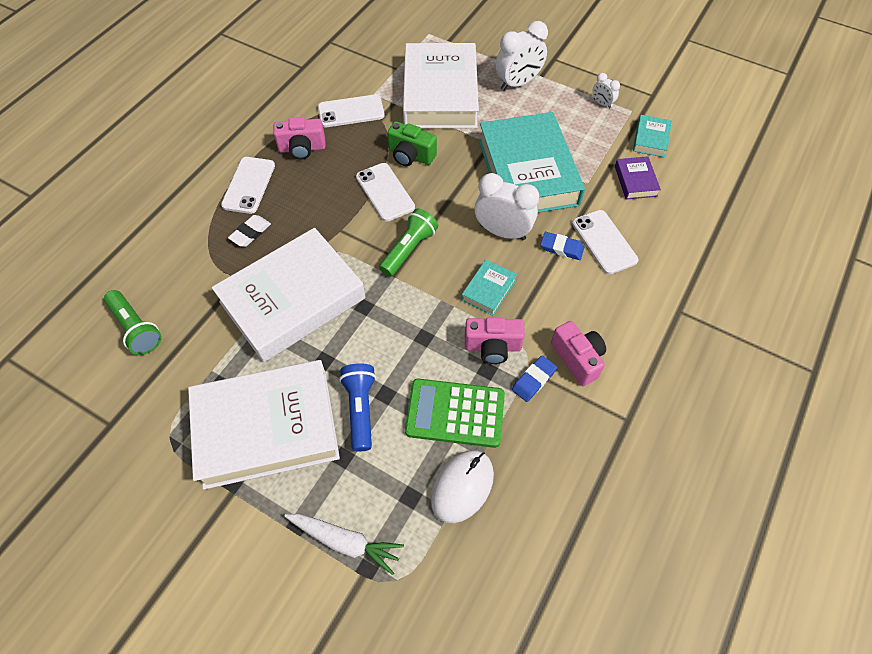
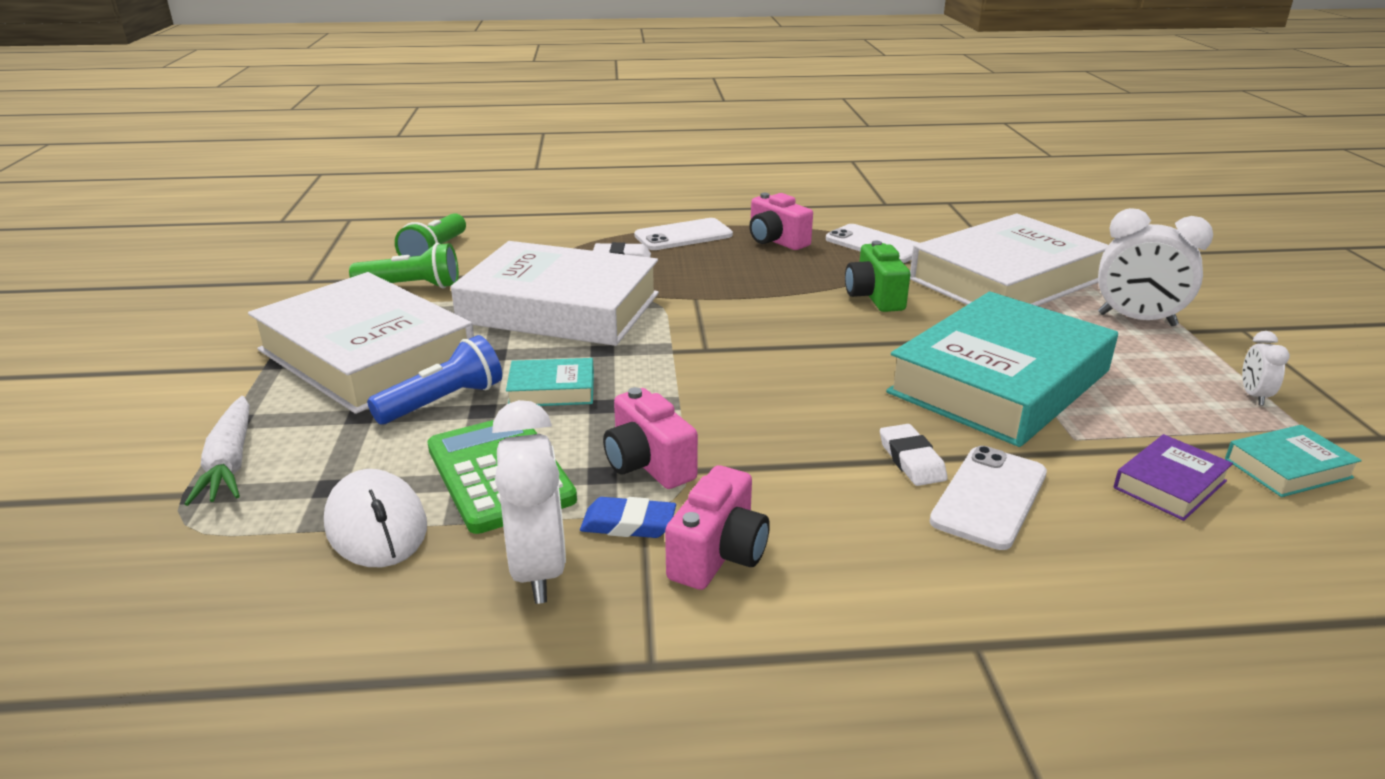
camera: 55 degrees right, 30 degrees down
(385, 192) = (792, 302): white phone -> none
(409, 249) = (728, 346): green flashlight -> green flashlight (412, 286)
(462, 486) = (376, 525): white mouse -> white mouse turned 60 degrees clockwise
(488, 290) = (743, 425): turquoise book -> turquoise book (552, 390)
(502, 232) = (860, 400): white clock -> white clock (537, 569)
(561, 248) = (911, 460): blue eraser -> white eraser

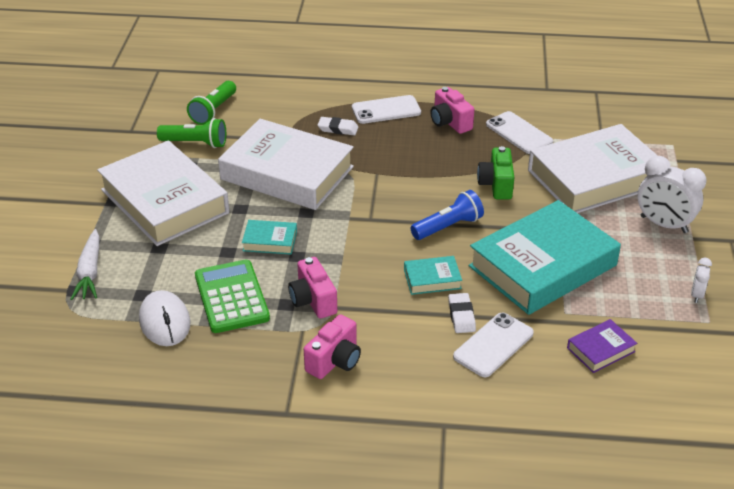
camera: 10 degrees right, 10 degrees up
(443, 402) = (206, 243): blue flashlight -> blue flashlight (448, 227)
(537, 569) = (242, 357): white clock -> none
(628, 524) = (293, 337): blue eraser -> none
(1288, 468) = (678, 348): turquoise book -> turquoise book (432, 279)

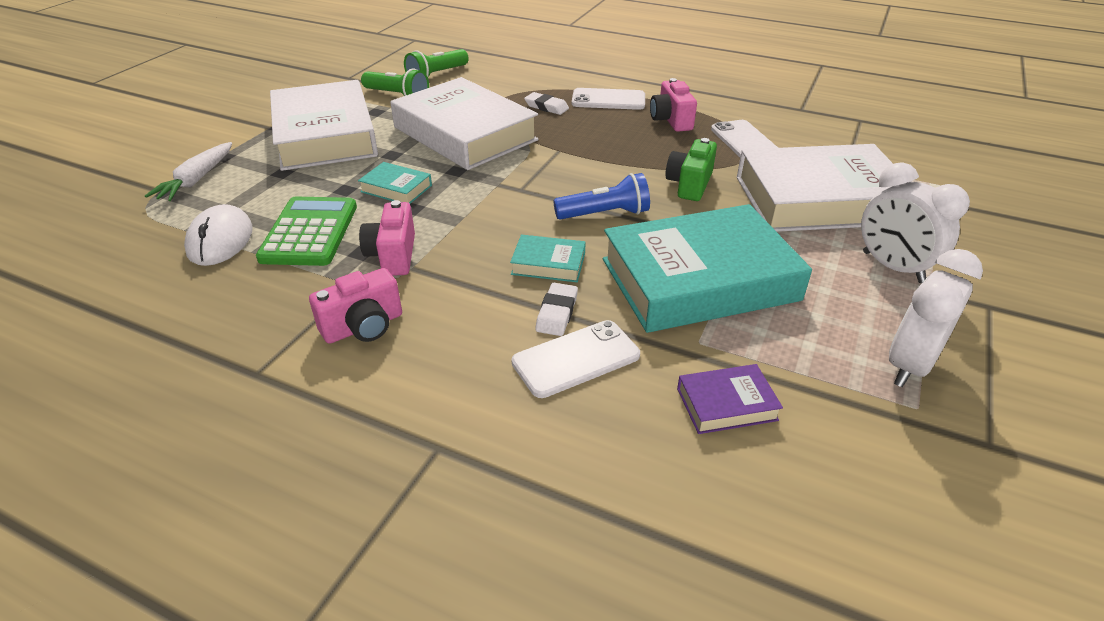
camera: 20 degrees right, 0 degrees up
(697, 295) = (910, 365): white clock -> white clock, size x2.01

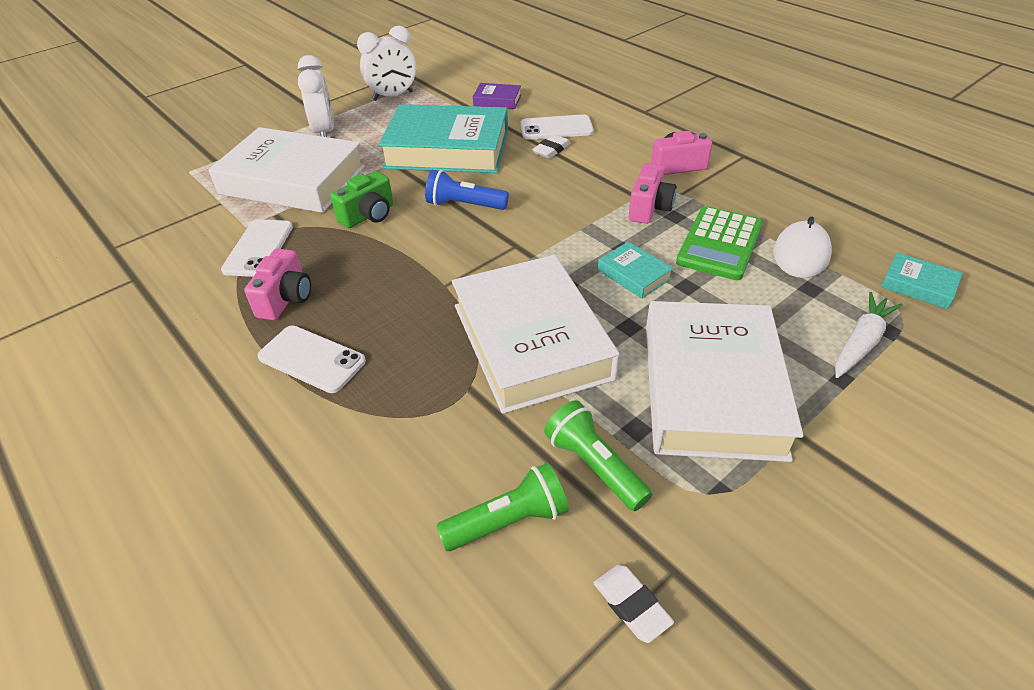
camera: 155 degrees left, 5 degrees up
(546, 107) = (399, 367): white eraser -> white eraser (631, 605)
(548, 264) = (536, 178): turquoise book -> turquoise book (918, 285)

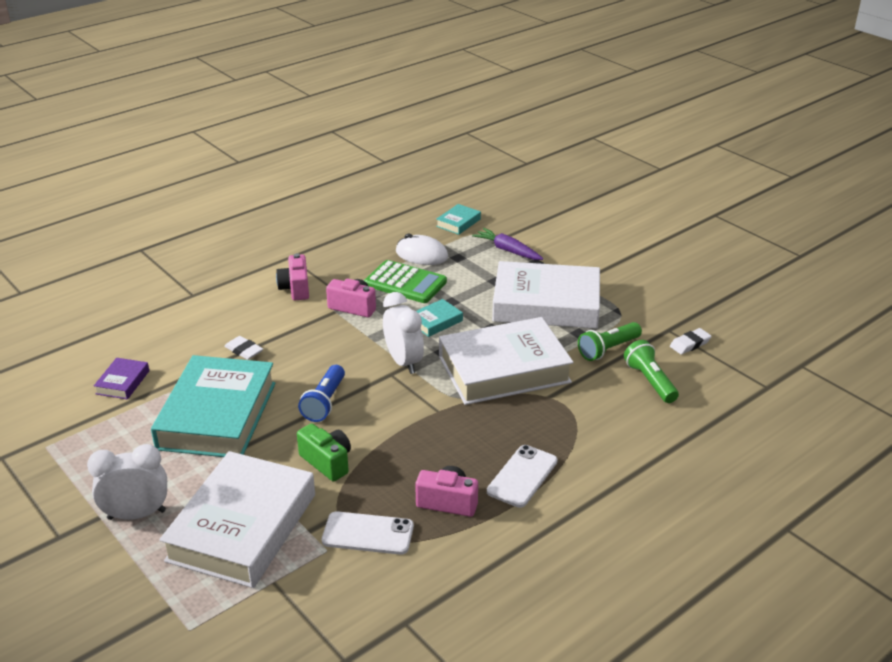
camera: 90 degrees left, 10 degrees down
(393, 96) = (67, 463): white clock -> white clock (403, 362)
(556, 128) = (203, 346): white phone -> none
(861, 342) = (507, 250): white carrot -> purple carrot

